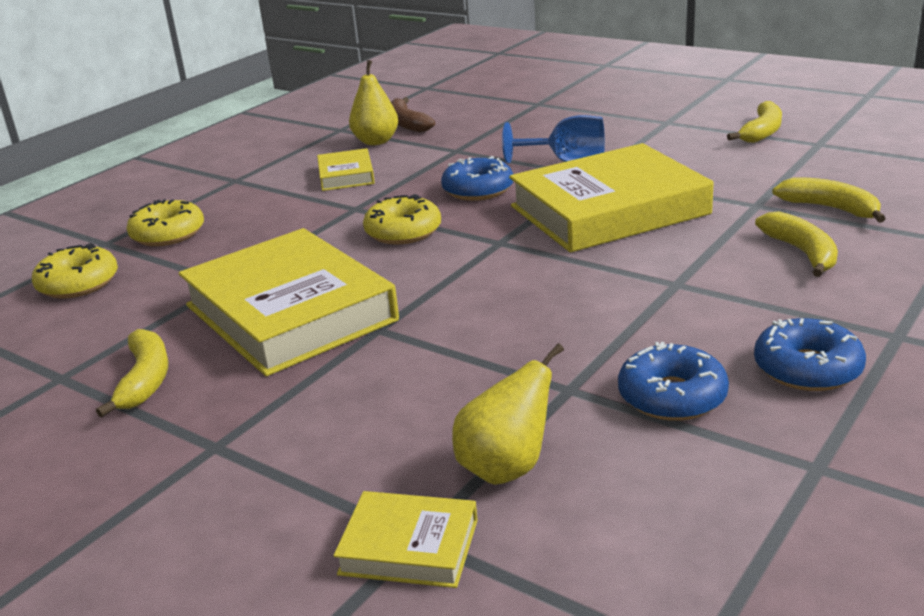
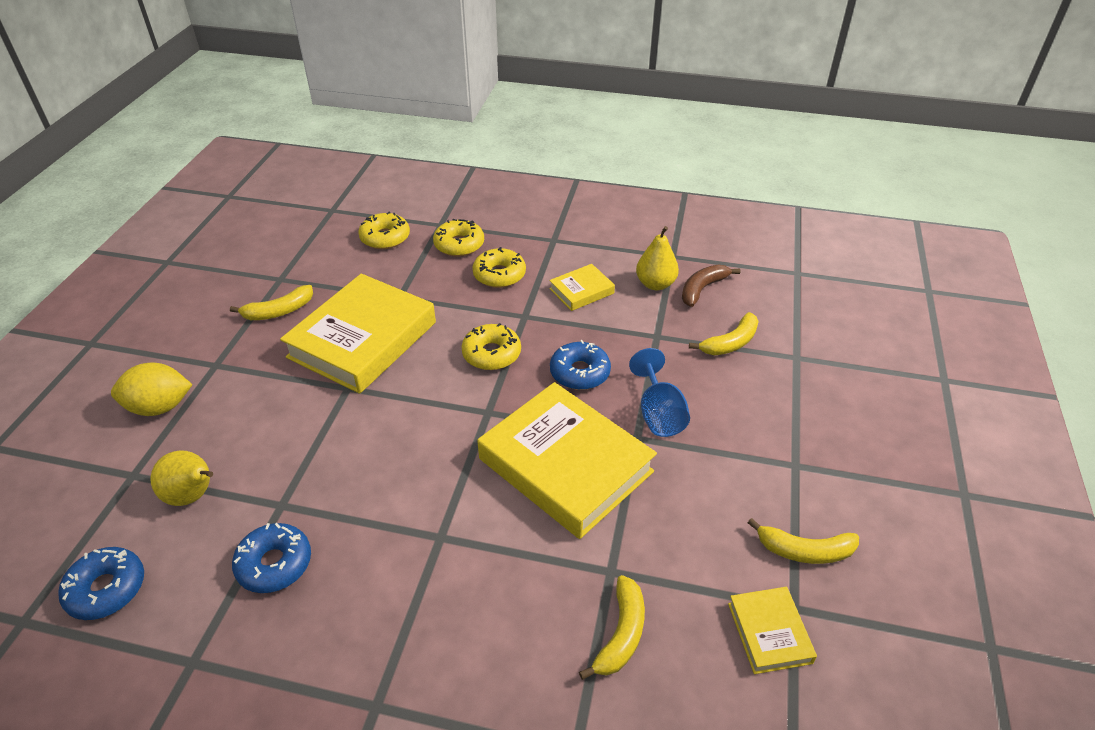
camera: 65 degrees right, 15 degrees up
(262, 215) = (499, 275): none -> yellow donut
(269, 508) = (160, 407): none -> yellow lemon
(409, 546) = (124, 474): yellow book -> yellow book (769, 633)
(802, 252) = (516, 619): yellow banana -> yellow banana (730, 343)
(807, 368) = (317, 643): blue donut -> blue donut (106, 589)

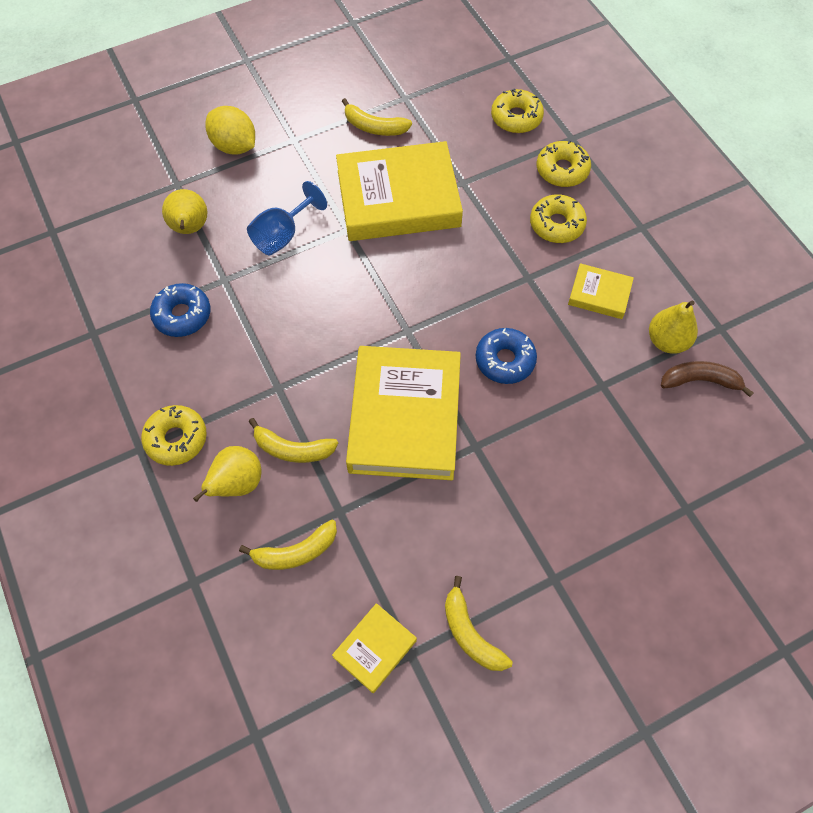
camera: 50 degrees right, 20 degrees up
(106, 589) = (99, 249): blue donut -> none
(491, 354) = (465, 288): yellow donut -> yellow donut (176, 439)
(504, 637) = (237, 483): none -> yellow pear
(658, 413) = (515, 444): blue goblet -> blue goblet (282, 235)
(730, 343) = (651, 446): yellow banana -> yellow banana (293, 449)

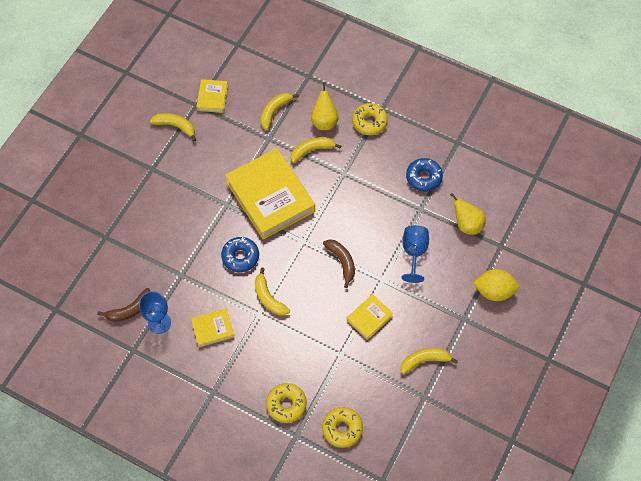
camera: 145 degrees right, 0 degrees up
(378, 276) = (342, 262): none -> brown banana
(398, 199) = (369, 318): yellow book -> yellow book, size x0.46
(503, 289) = (268, 298): none -> yellow banana
(556, 224) = (265, 361): yellow donut -> none
(667, 341) = (159, 323): yellow pear -> blue goblet

